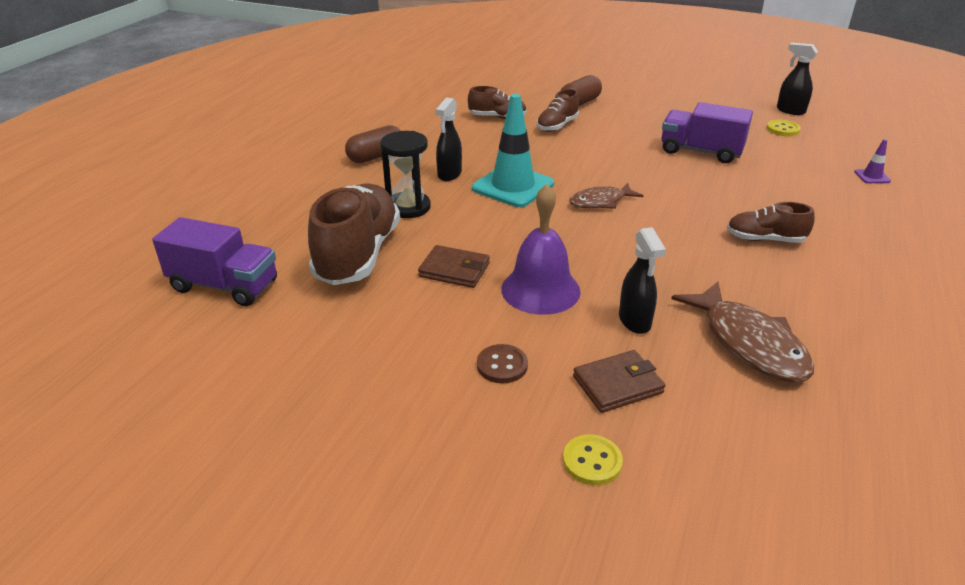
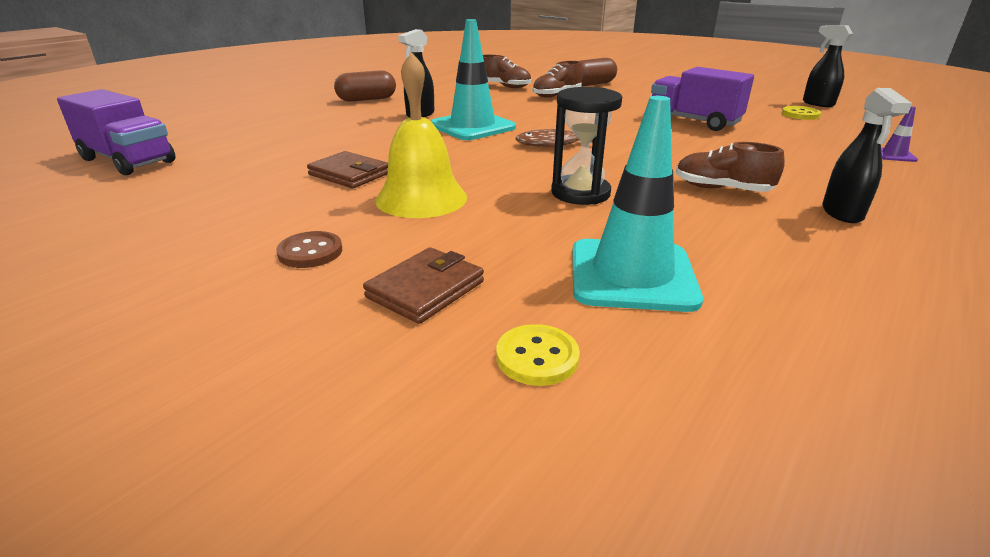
camera: 15 degrees right, 5 degrees down
(358, 254) = (272, 154): brown shoe -> none
(408, 207) = (357, 130): black hourglass -> black hourglass (580, 193)
(540, 290) = (421, 198): purple bell -> yellow bell
(592, 461) = (312, 362): yellow button -> yellow button (537, 357)
(617, 385) = (425, 289): brown wallet -> brown wallet turned 45 degrees counterclockwise
(634, 321) = (502, 236): black spray bottle -> black spray bottle (842, 213)
(748, 343) = (632, 275): brown fish -> turquoise traffic cone

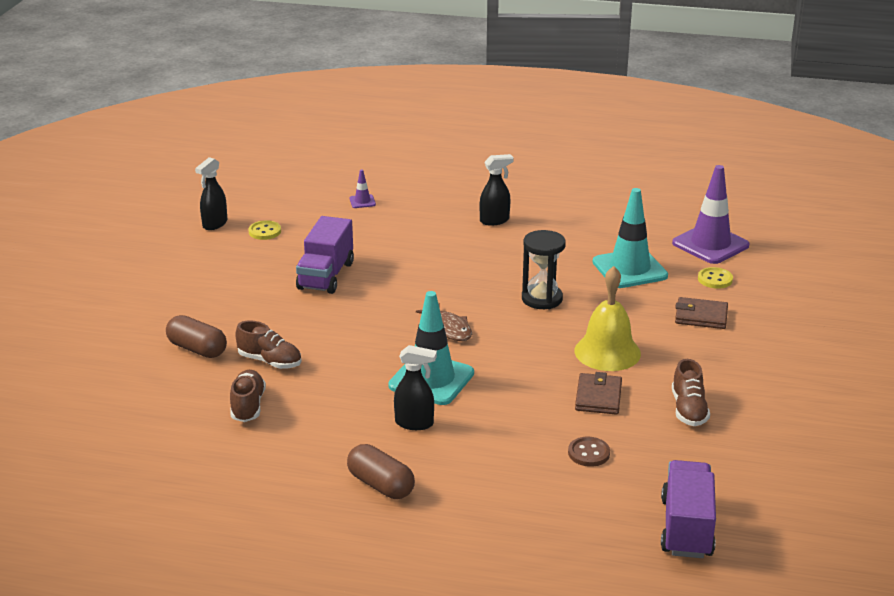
camera: 115 degrees left, 0 degrees up
(310, 252) = (708, 362): brown button -> brown button (588, 453)
(713, 423) = (710, 244): none -> purple traffic cone
(721, 189) = (488, 255): brown shoe -> brown shoe (688, 410)

